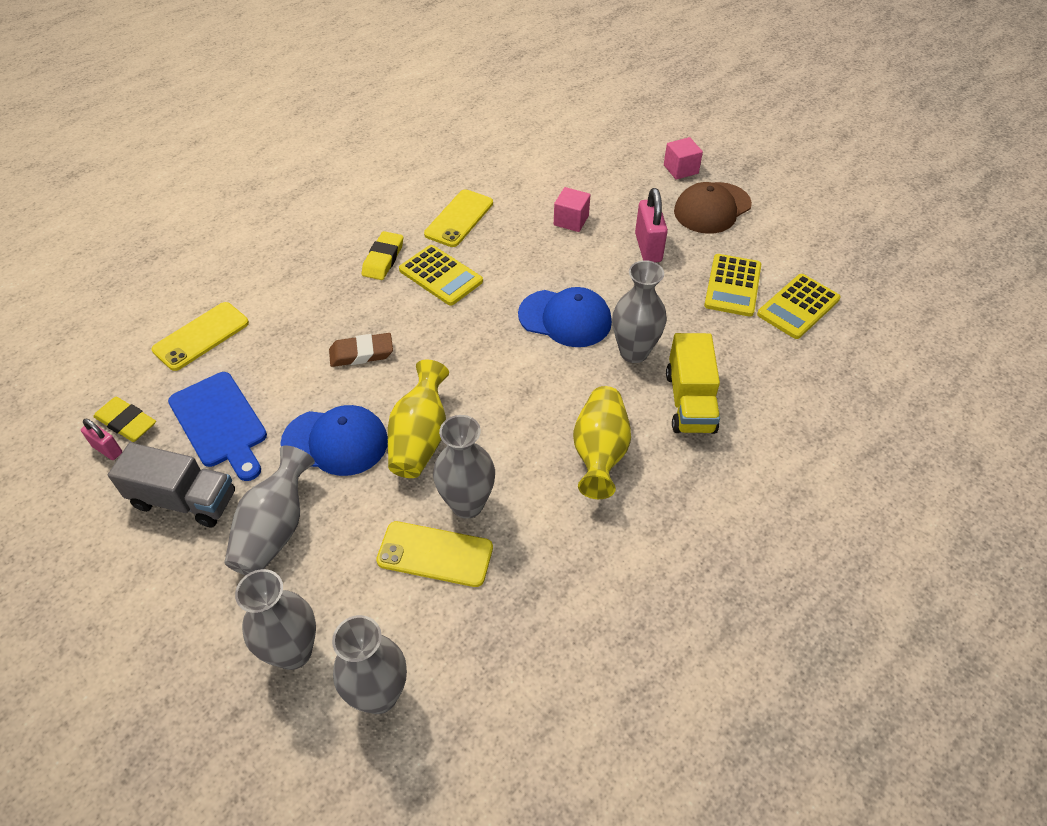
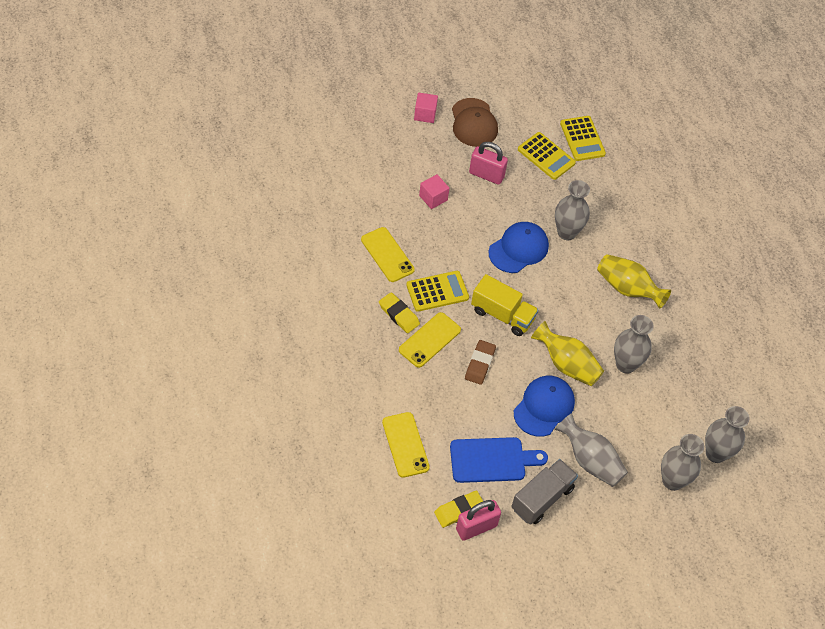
camera: 65 degrees left, 5 degrees up
(107, 449) = (476, 527): pink padlock -> pink padlock, size x1.74
(435, 554) = (649, 394): yellow phone -> yellow phone (429, 340)
(690, 402) = (618, 229): yellow truck -> yellow truck (502, 315)

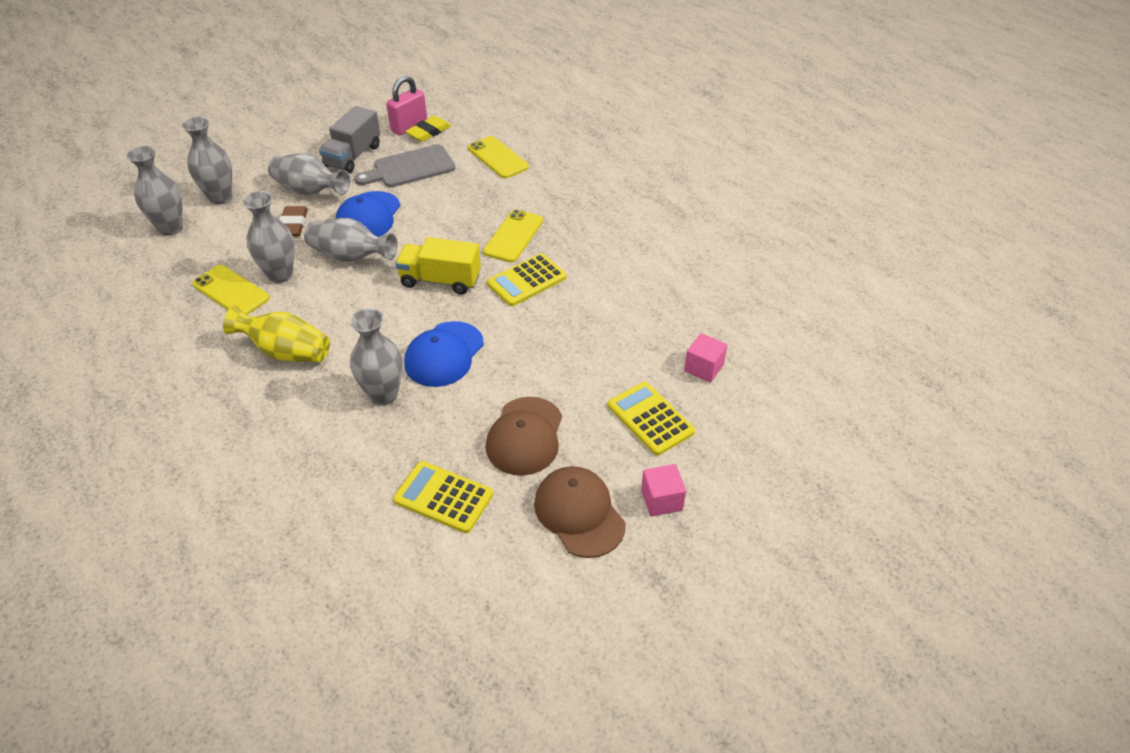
camera: 165 degrees right, 10 degrees down
(387, 255) = (605, 299): yellow phone -> yellow phone (231, 291)
(399, 314) = (559, 248): yellow eraser -> none
(433, 198) = (584, 380): pink cube -> pink cube (703, 368)
(480, 364) = (450, 231): brown eraser -> brown eraser (293, 225)
(486, 175) = (525, 436): pink padlock -> brown cap
(492, 460) = (410, 168): blue cutting board -> grey cutting board
(567, 365) = (351, 256): yellow vase -> grey vase
(582, 139) = (390, 550): yellow calculator -> yellow calculator (650, 419)

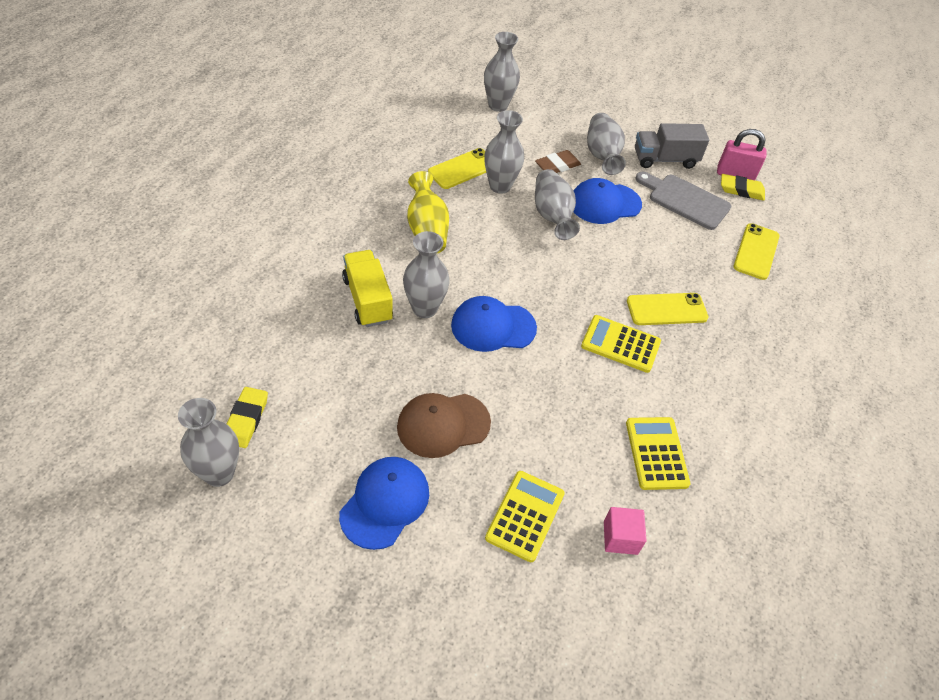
camera: 55 degrees right, 5 degrees up
(220, 197) = (550, 112): grey vase -> grey vase (219, 473)
(231, 291) = (462, 169): yellow phone -> yellow phone turned 45 degrees clockwise
(409, 596) = (246, 420): none -> yellow eraser
(440, 280) = (572, 284): yellow truck -> yellow truck (367, 300)
(443, 497) = (348, 397): yellow calculator -> yellow calculator (656, 453)
(579, 513) = (385, 503): brown cap -> blue cap
(661, 500) = (436, 565): pink cube -> none

